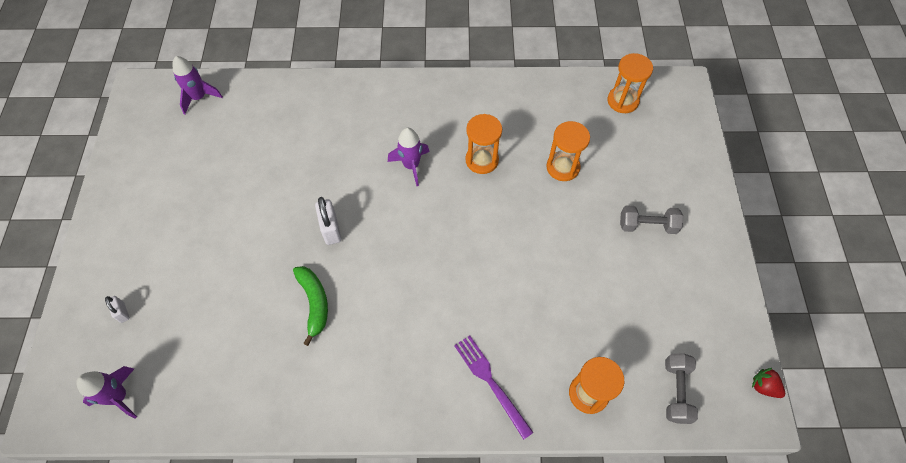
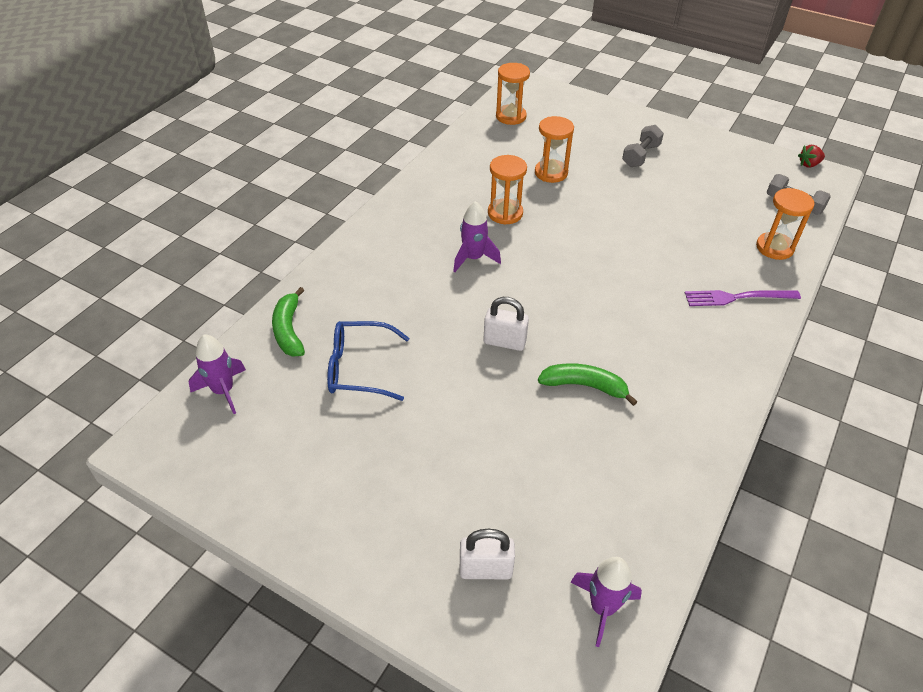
camera: 60 degrees left, 15 degrees down
(122, 312) = (485, 569): white padlock -> white padlock, size x1.71
(256, 156) = (359, 368): none -> blue glasses
(269, 99) = (289, 330): none -> green banana

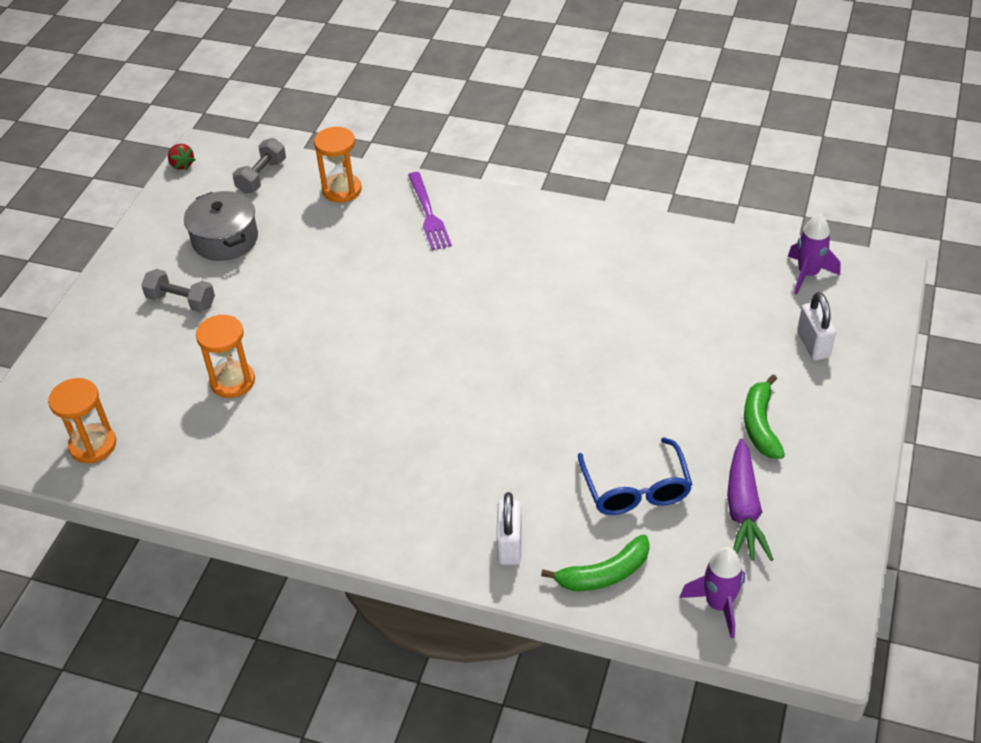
camera: 100 degrees left, 0 degrees up
(303, 436) = (743, 510): none -> purple carrot
(473, 258) = (424, 427): purple rocket -> none
(504, 342) = (552, 376): white padlock -> white padlock (509, 545)
(505, 213) = (329, 412): orange hourglass -> none
(584, 386) = (589, 309): green banana -> green banana (760, 425)
(710, 180) = (225, 239): none -> grey pot

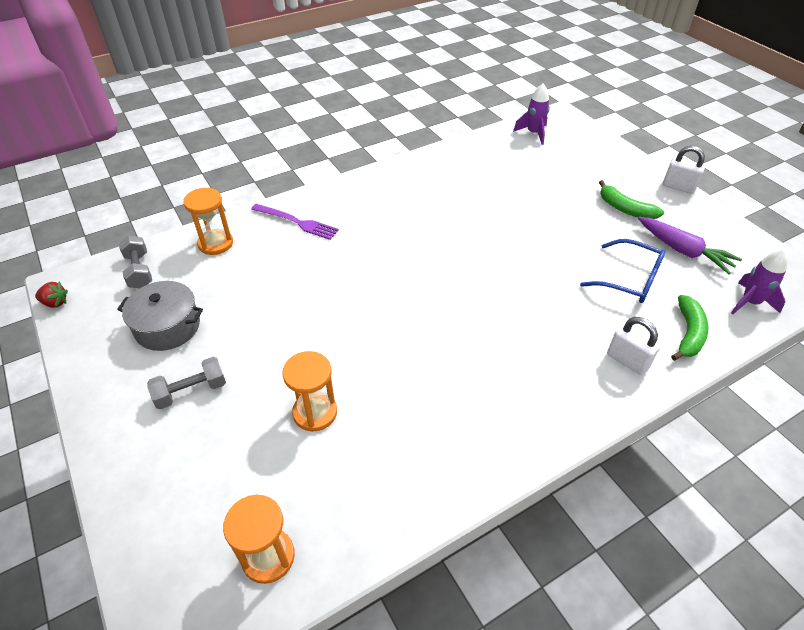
camera: 50 degrees left, 0 degrees up
(813, 345) = (585, 160): white padlock -> white padlock (678, 187)

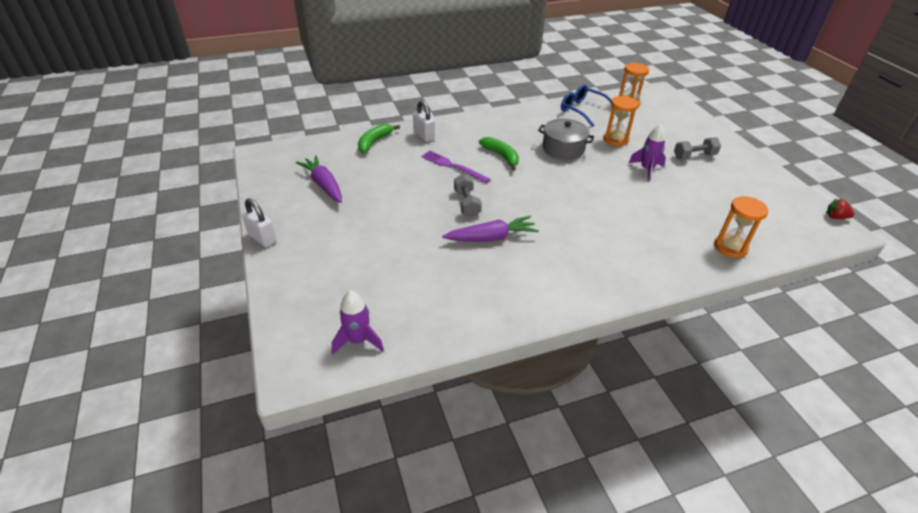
camera: 170 degrees left, 5 degrees down
(139, 271) = (785, 232): grey dumbbell -> grey dumbbell (467, 203)
(167, 327) = (732, 190): grey pot -> grey pot (563, 148)
(297, 222) = (658, 257): purple fork -> purple fork (452, 166)
(466, 218) = (491, 238): none -> purple carrot
(625, 209) = (336, 224): green banana -> green banana (501, 156)
(629, 279) = (385, 173): blue glasses -> blue glasses (582, 110)
(750, 302) = (315, 150): purple rocket -> purple rocket (646, 170)

